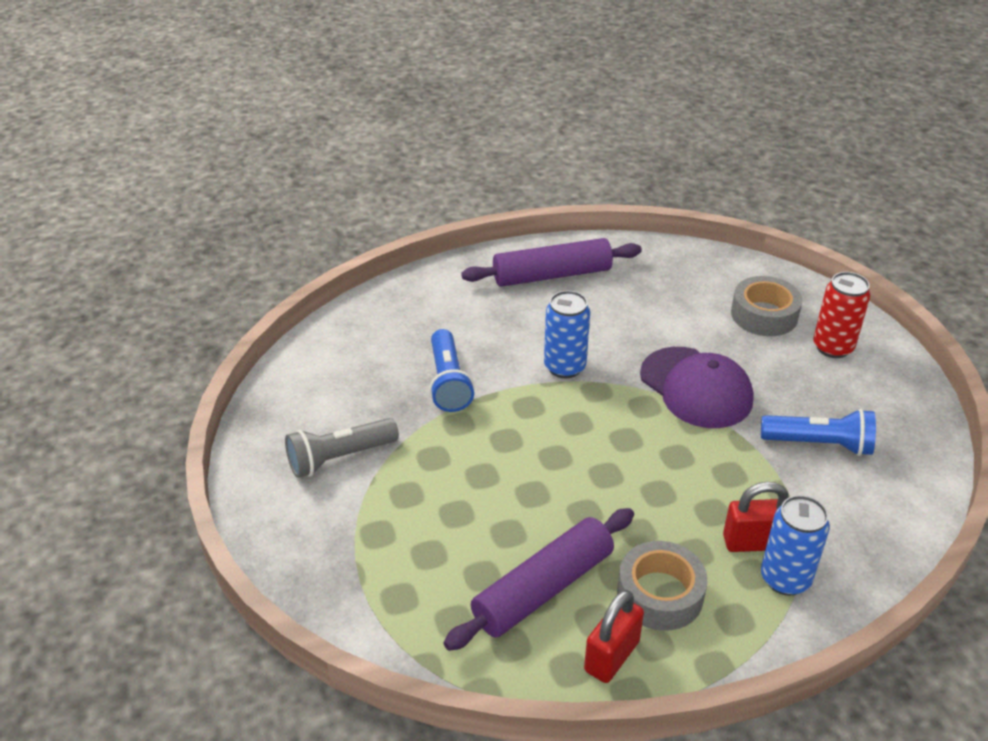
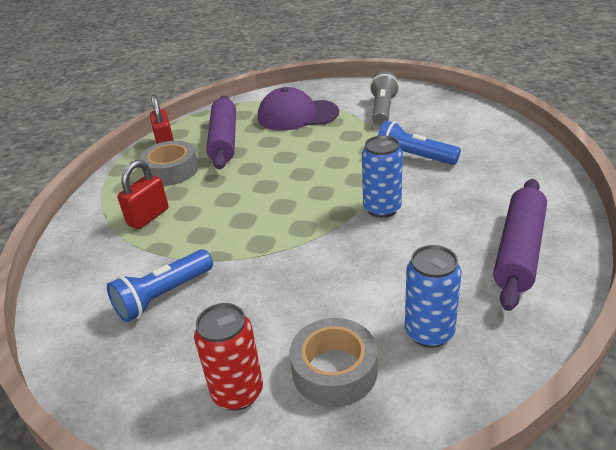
camera: 130 degrees right, 5 degrees down
(696, 388) = (291, 263): purple cap -> purple cap (297, 115)
(785, 579) = (114, 215): blue can -> blue can (429, 332)

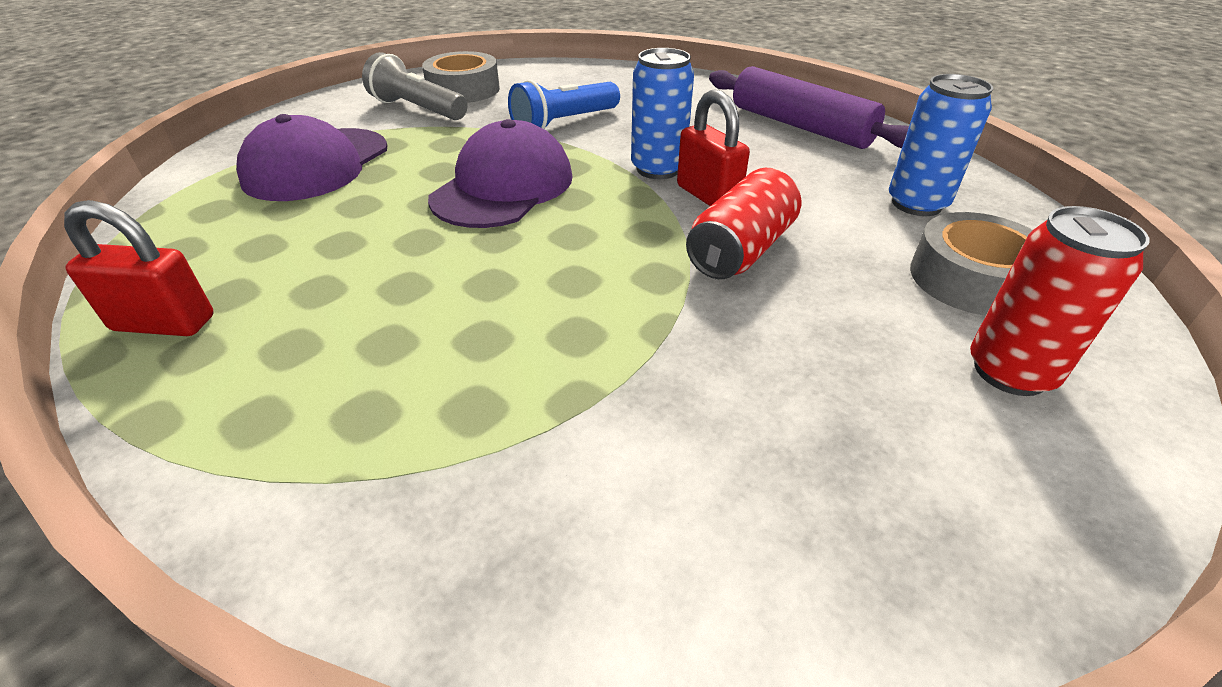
camera: 70 degrees left, 5 degrees up
(148, 217) = (438, 398): red padlock -> red padlock (707, 195)
(163, 296) = (737, 418): blue flashlight -> none
(171, 171) = (291, 334): grey tape -> grey tape (463, 90)
(224, 140) = (275, 247): purple rolling pin -> none
(305, 264) = (741, 250): none -> red can
(316, 169) = (503, 187): none -> purple cap

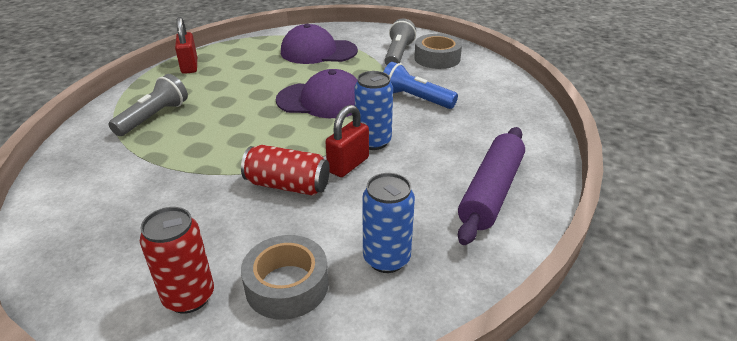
camera: 70 degrees right, 5 degrees down
(381, 396) = (154, 117): none -> grey flashlight

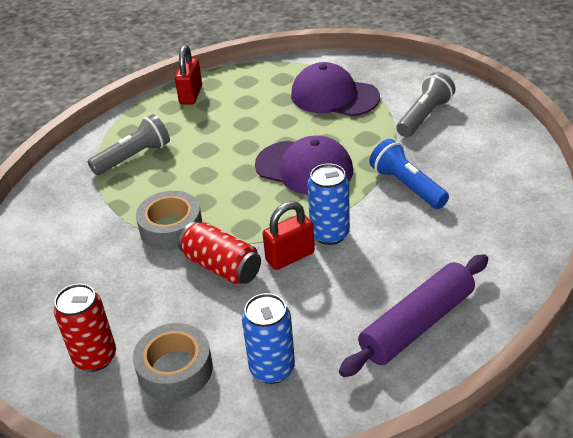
camera: 25 degrees right, 5 degrees up
(437, 58) = (468, 130): grey tape -> grey tape (171, 228)

